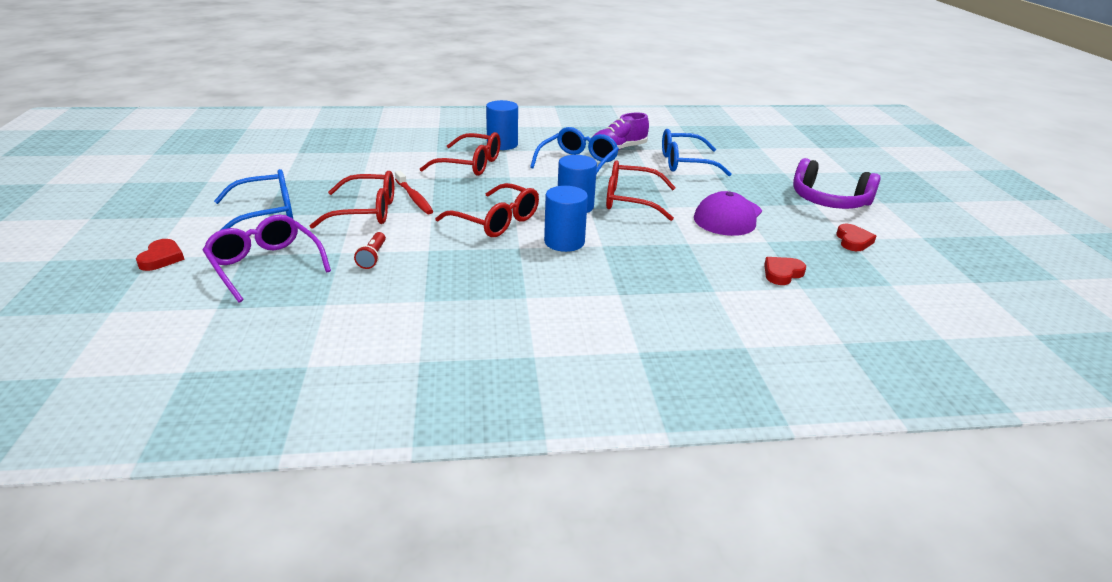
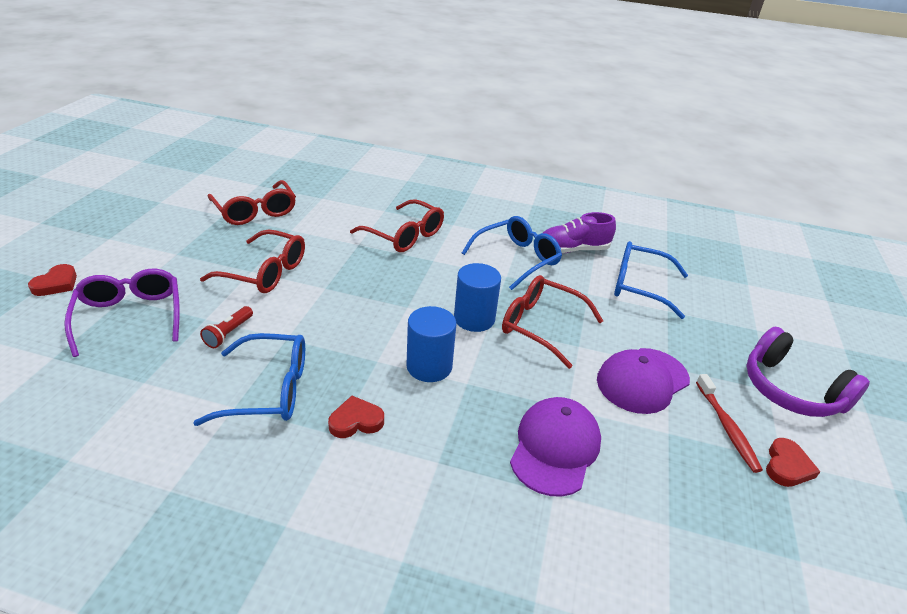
camera: 20 degrees right, 5 degrees up
(266, 213) = (178, 252): blue glasses -> blue glasses (269, 390)
(414, 198) = (321, 266): red toothbrush -> red toothbrush (727, 427)
(496, 221) = (378, 318): red glasses -> red glasses (255, 211)
(502, 144) = (454, 216): blue cylinder -> none
(696, 266) = (555, 448): none -> purple cap
(782, 273) = (657, 492): red heart -> red heart (356, 421)

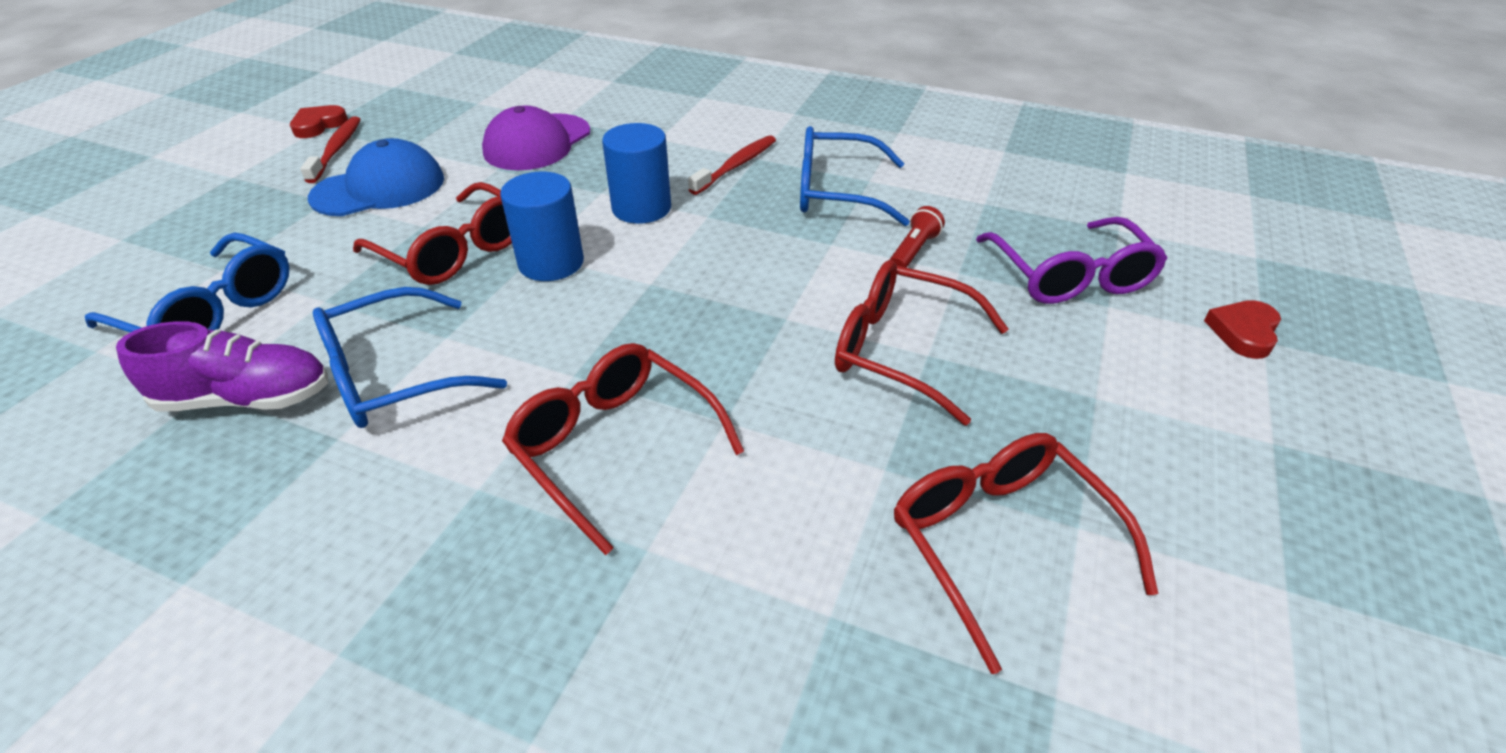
camera: 170 degrees left, 5 degrees up
(356, 421) = (736, 166): red heart -> red toothbrush
(642, 380) = (379, 188): purple cap -> blue cap
(791, 390) = (204, 175): purple headphones -> none

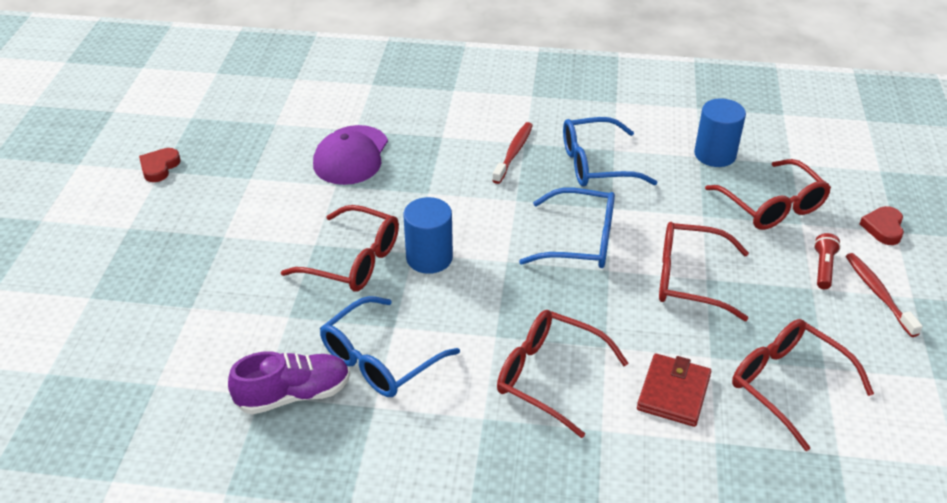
camera: 15 degrees left, 0 degrees up
(211, 311) = (214, 340): blue glasses -> blue glasses (581, 241)
(336, 150) = (194, 188): red toothbrush -> red toothbrush (878, 294)
(379, 188) = (257, 218): blue cap -> none
(641, 208) = (466, 202): blue cylinder -> blue cylinder (715, 154)
(796, 514) = (673, 393): none -> red wallet
(913, 251) = (668, 204): red flashlight -> red flashlight (823, 267)
(1070, 277) = (772, 206): purple glasses -> red glasses

